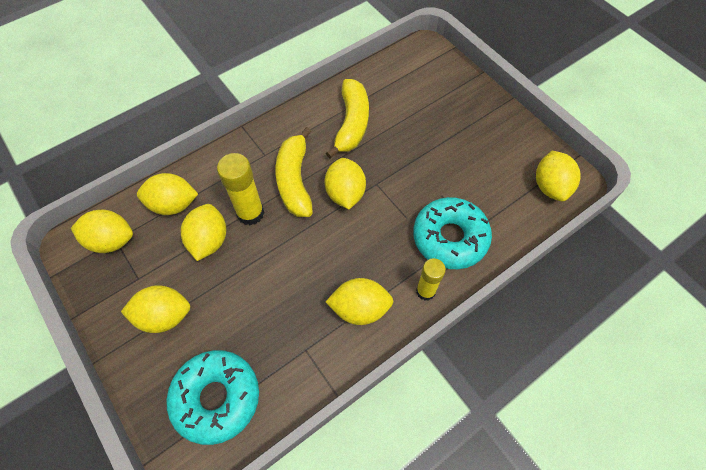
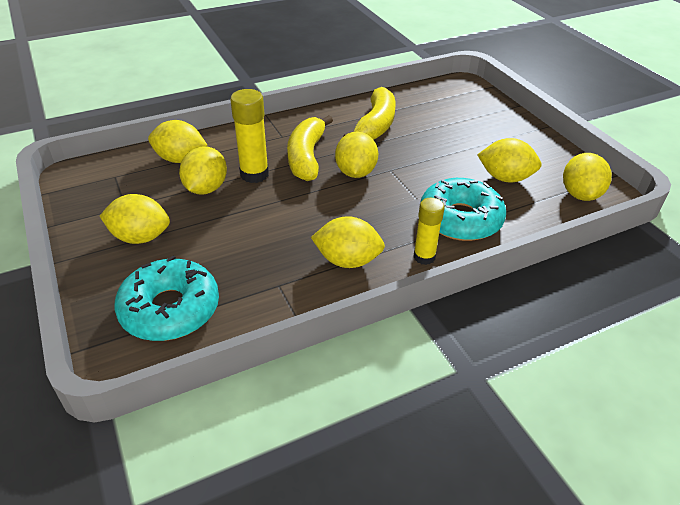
camera: 10 degrees right, 20 degrees down
(111, 241) = (111, 176): yellow lemon -> yellow lemon (505, 178)

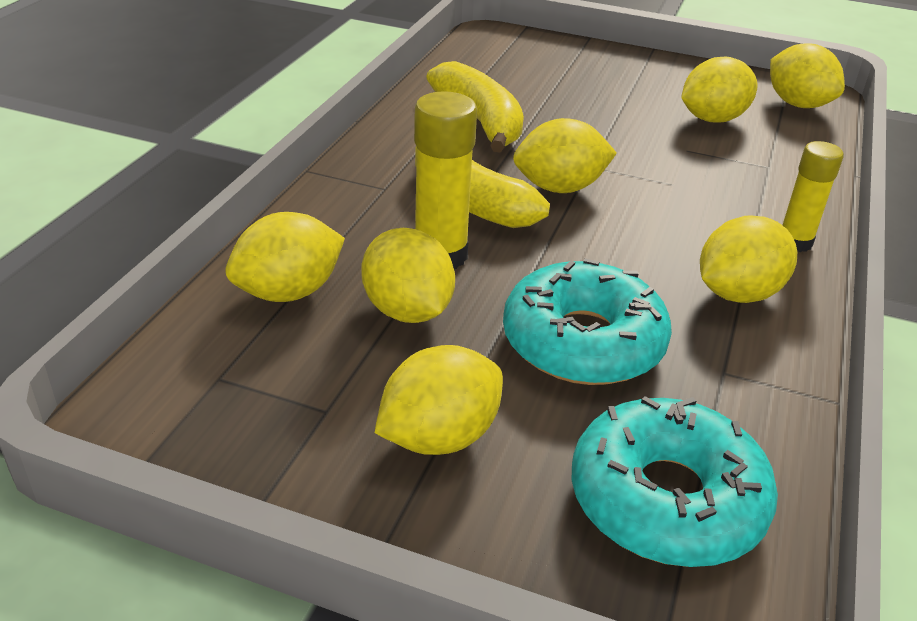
camera: 45 degrees left, 5 degrees down
(355, 172) = (560, 188): yellow lemon -> yellow lemon turned 60 degrees counterclockwise
(460, 219) = (752, 183): turquoise donut -> turquoise donut (583, 342)

